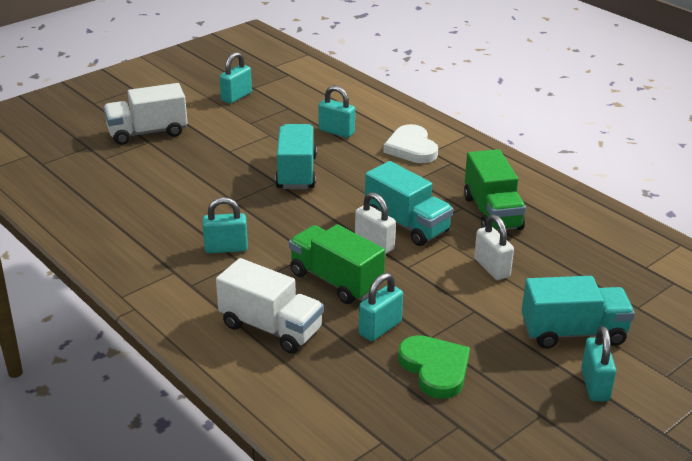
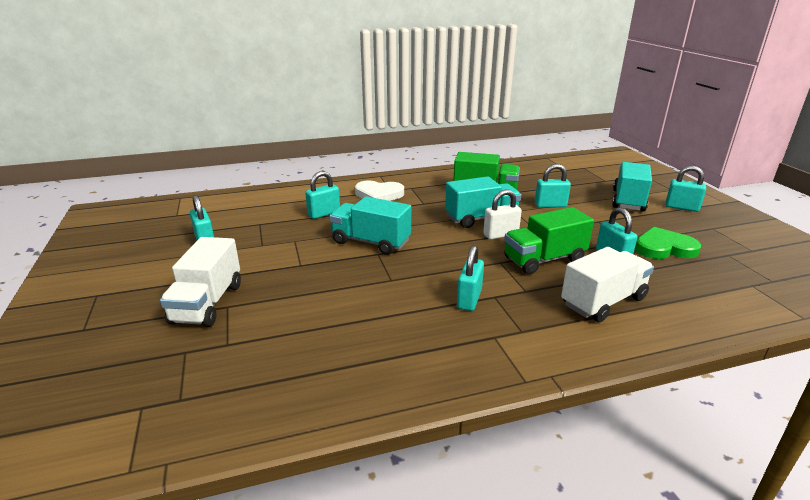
camera: 65 degrees left, 5 degrees down
(492, 268) = (550, 205): white padlock -> turquoise padlock

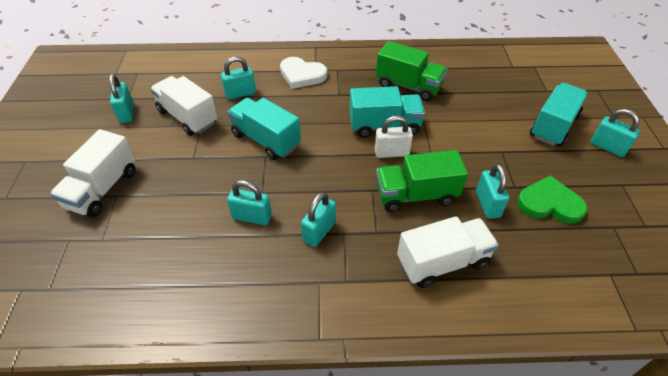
camera: 15 degrees right, 20 degrees up
(277, 236) = (188, 117): none -> white truck
(550, 205) = (464, 119): turquoise padlock -> turquoise padlock (252, 217)

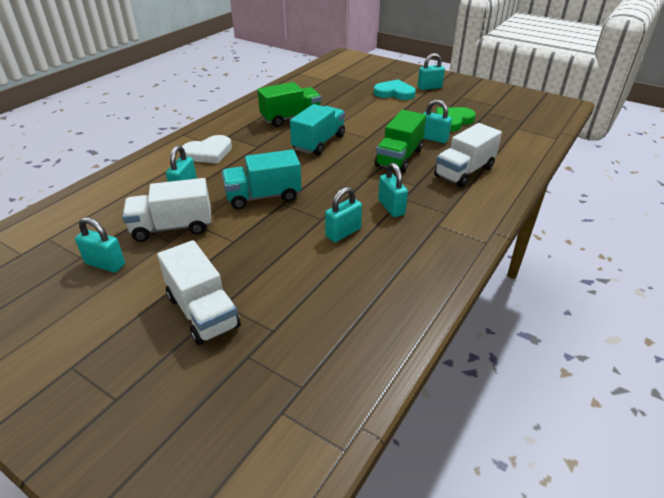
camera: 55 degrees left, 10 degrees down
(391, 153) = (349, 151): white padlock -> none
(442, 262) = (464, 172): white truck -> white truck turned 150 degrees counterclockwise
(553, 126) = (394, 93): turquoise truck -> turquoise heart

